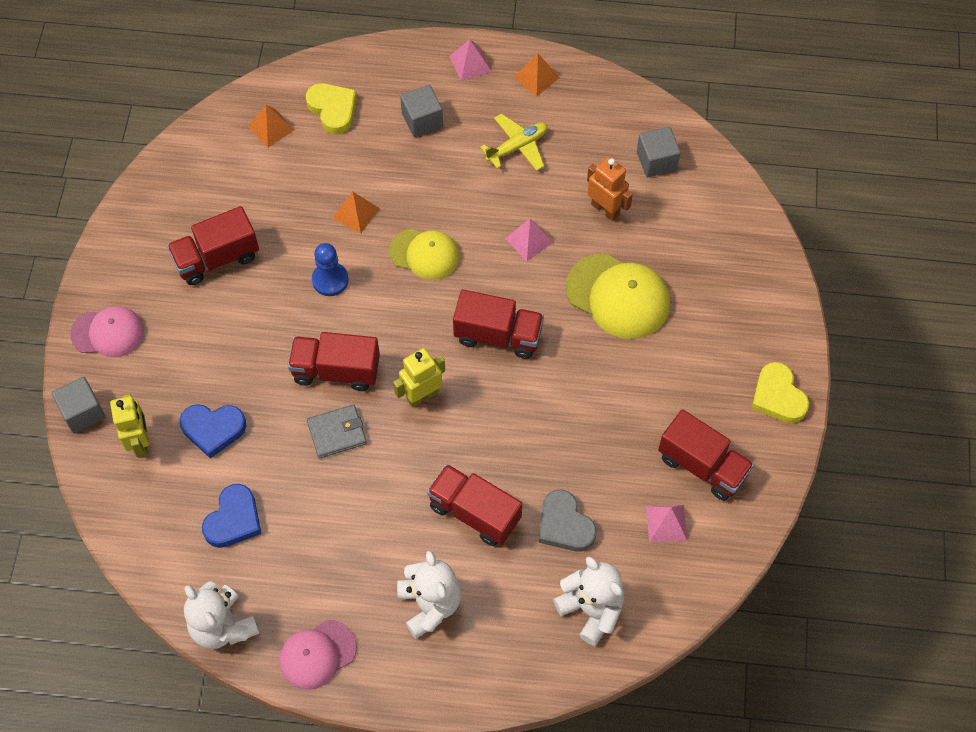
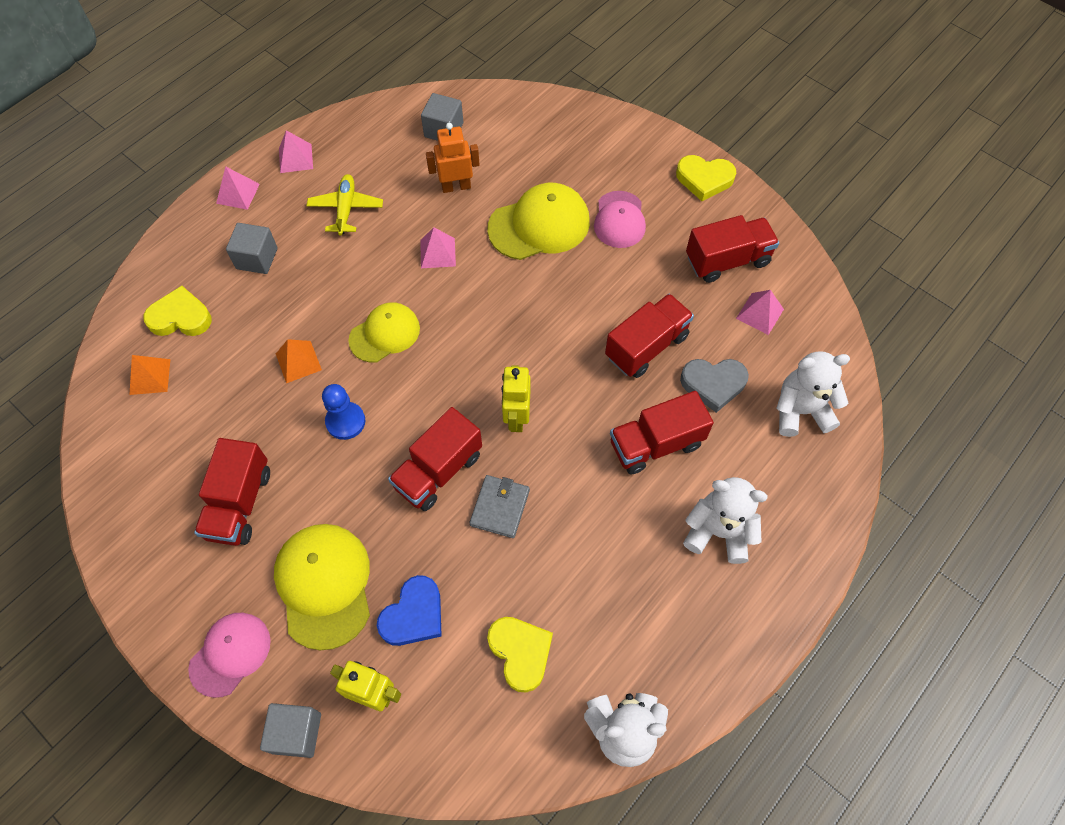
camera: 55 degrees left, 0 degrees up
(195, 356) = (324, 585): none -> yellow cap
(233, 519) = (520, 652): blue heart -> yellow heart
(317, 654) = (706, 658): pink cap -> pink cap (619, 220)
(498, 335) = (506, 327): red truck -> red truck (646, 346)
(536, 77) = (296, 158): orange pyramid -> pink pyramid

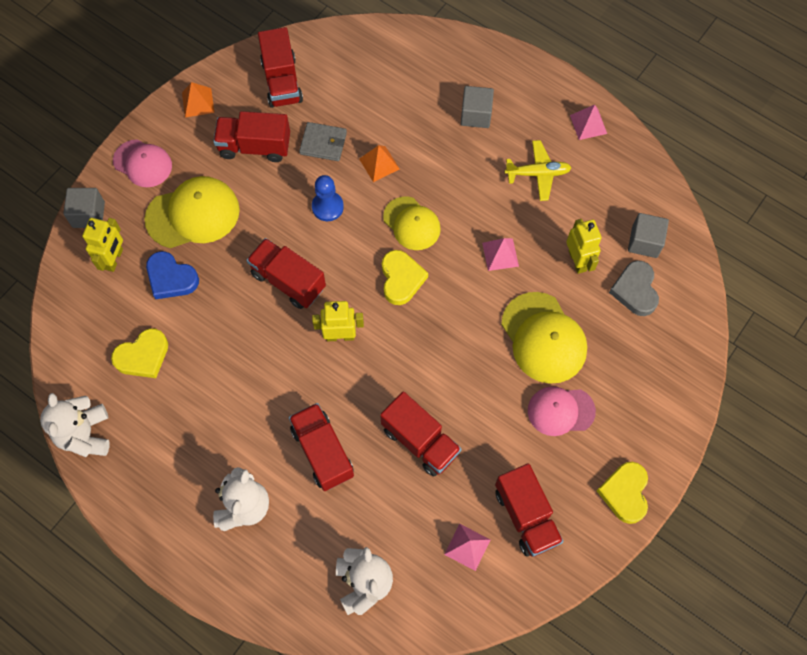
camera: 85 degrees right, 5 degrees up
(149, 466) = (282, 81): none -> red truck
(150, 377) = (356, 64): orange pyramid -> orange pyramid (198, 102)
(180, 317) = (412, 73): yellow heart -> yellow heart (401, 279)
(238, 193) = (542, 87): pink pyramid -> none
(456, 186) = (577, 261): orange robot -> yellow robot
(500, 507) = (259, 330): grey wallet -> grey wallet (323, 143)
(713, 384) = (386, 502): grey heart -> grey heart (635, 290)

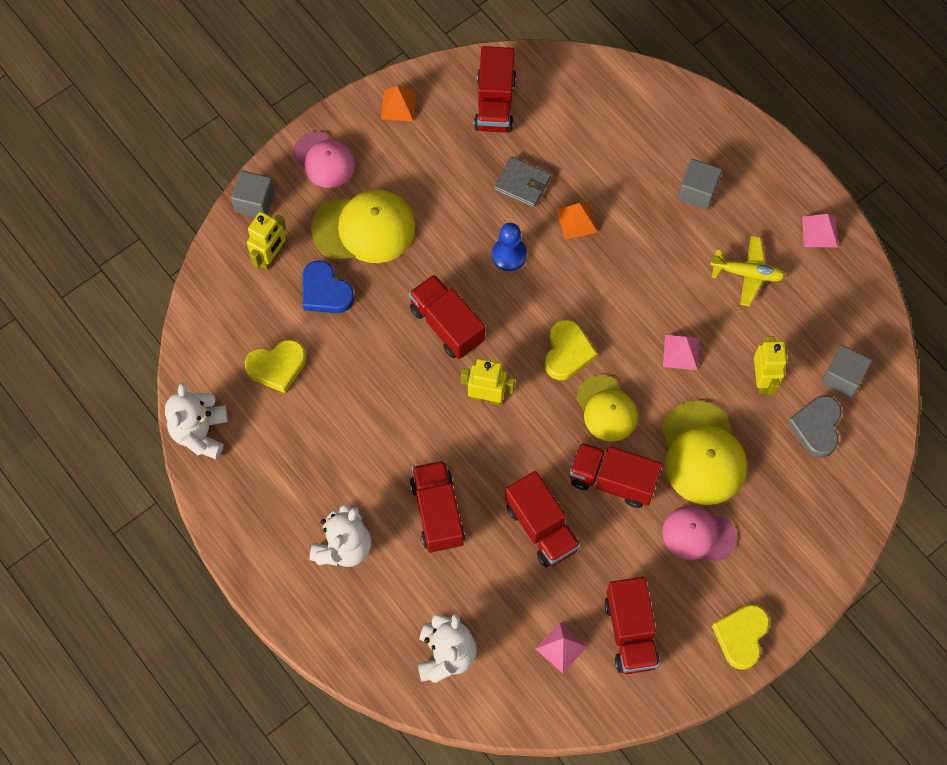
camera: 15 degrees right, 0 degrees up
(255, 146) = (447, 169): red truck -> red truck (612, 481)
(412, 223) = (594, 295): yellow cap -> yellow cap (606, 409)

